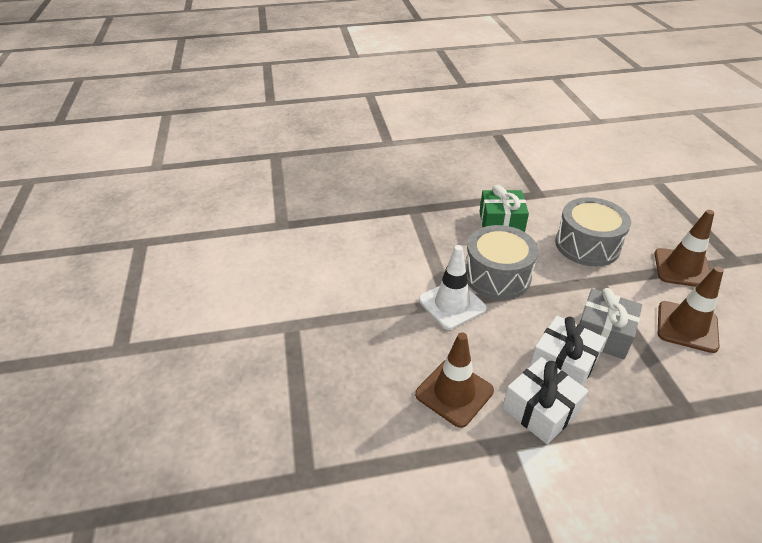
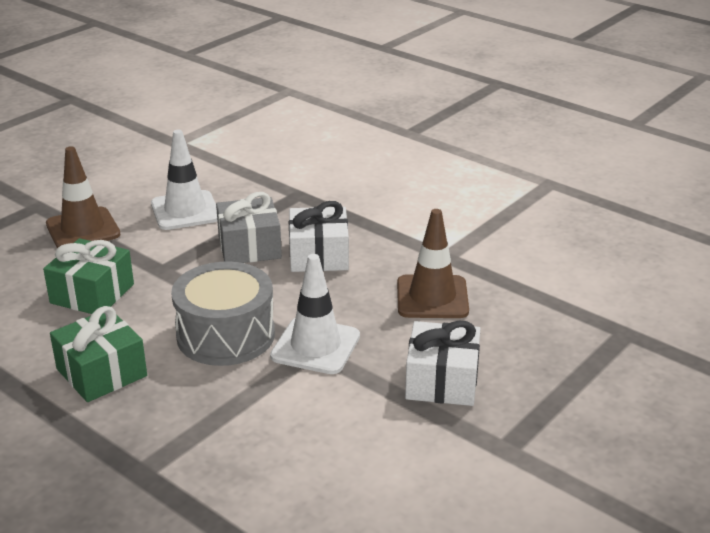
camera: 130 degrees left, 10 degrees down
(540, 410) = (388, 251): white gift -> white gift (442, 381)
(587, 245) = (92, 294): grey drum -> green gift
(687, 326) = (185, 211): brown traffic cone -> white traffic cone

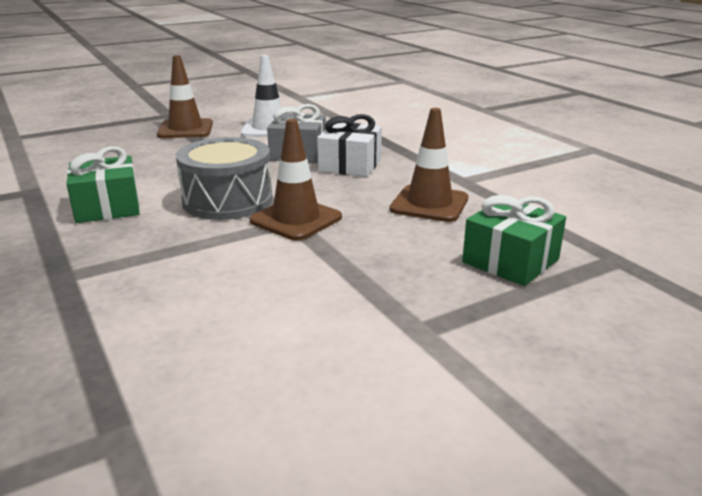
camera: 20 degrees right, 5 degrees down
(92, 294) = (153, 162): green gift -> green gift (510, 261)
(315, 346) = (296, 219): white traffic cone -> brown traffic cone
(442, 381) = (393, 263): white gift -> none

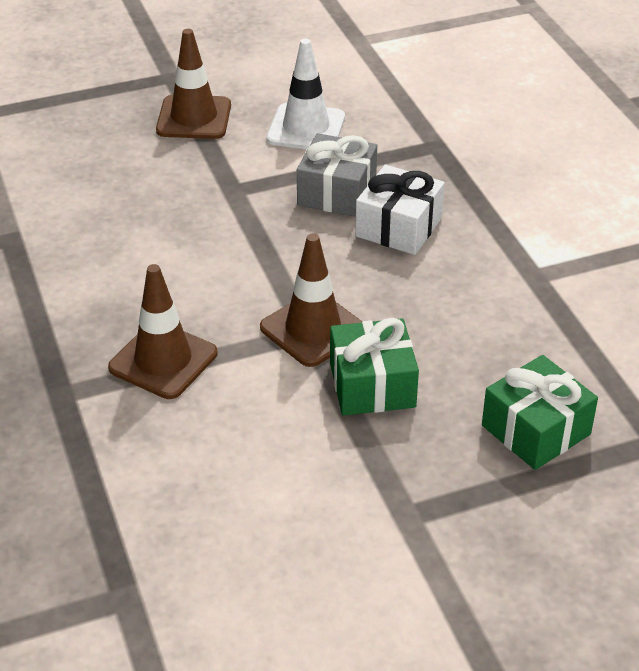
camera: 10 degrees right, 15 degrees up
(107, 207) = (100, 281): green gift -> green gift (372, 385)
(227, 200) = (238, 284): grey drum -> none
(429, 204) = (477, 319): brown traffic cone -> brown traffic cone (163, 360)

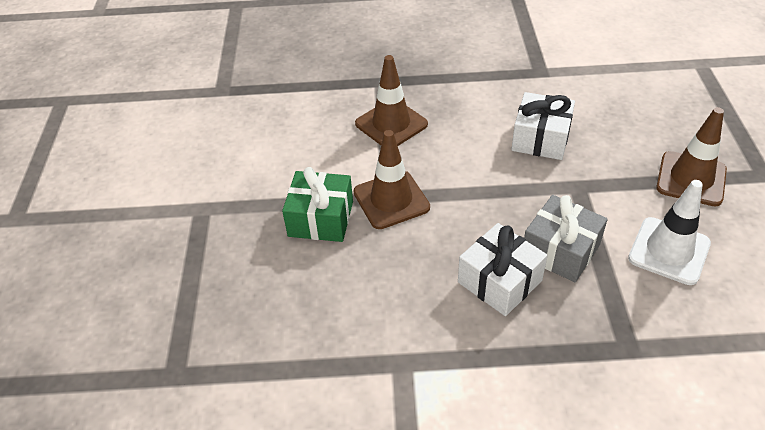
camera: 110 degrees right, 5 degrees up
(156, 224) = (540, 139): none -> white gift
(536, 430) = (229, 299): green gift -> none

